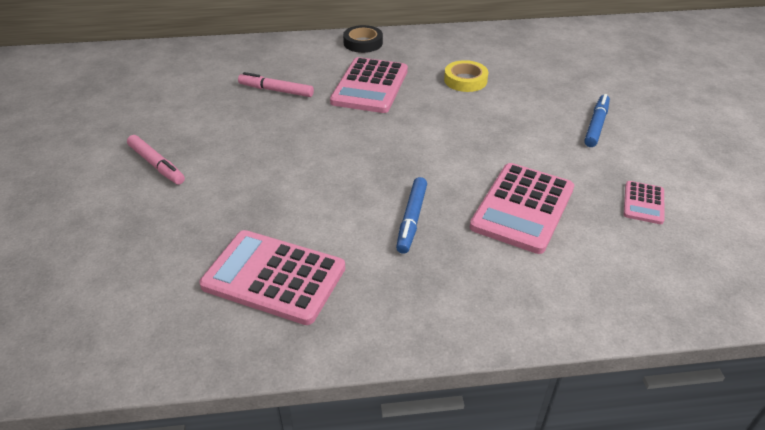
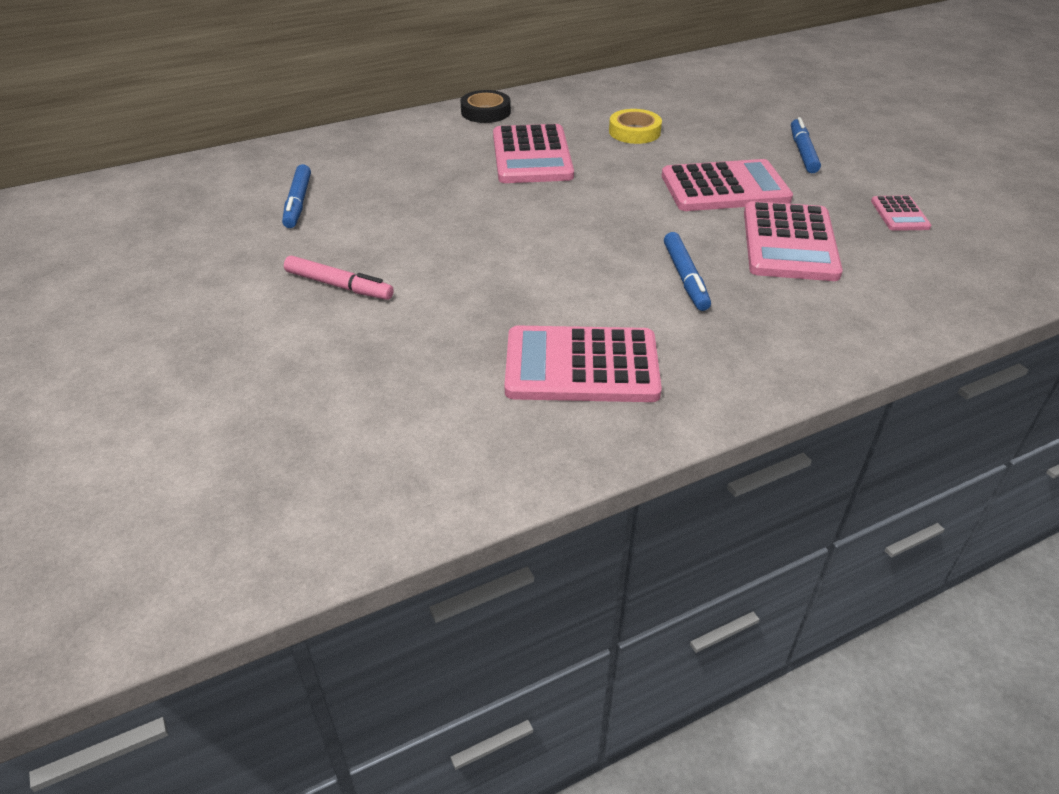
camera: 20 degrees left, 0 degrees up
(179, 92) = (298, 203): none -> blue marker
(276, 90) = (422, 179): pink marker -> none
(503, 145) = (724, 188): none -> pink calculator

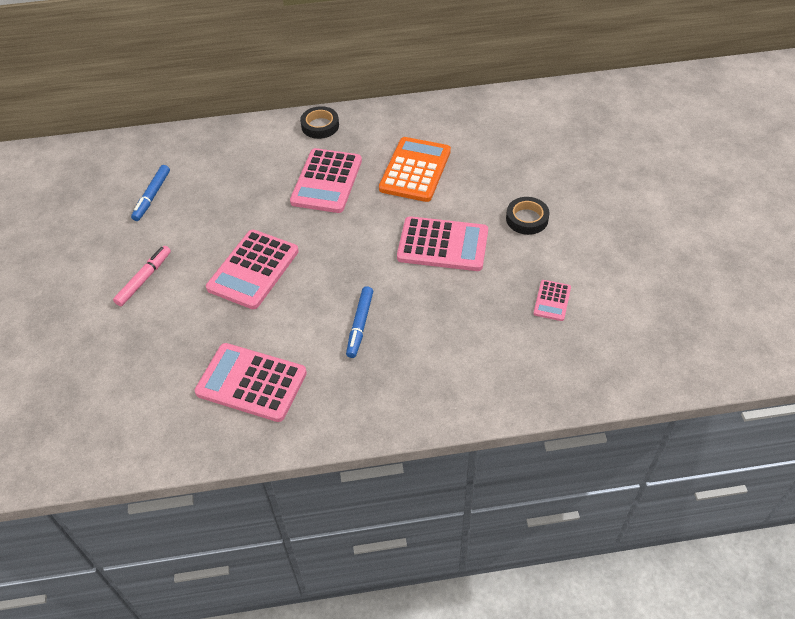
camera: 20 degrees right, 10 degrees up
(339, 285) = (144, 279): pink marker -> pink marker turned 105 degrees counterclockwise
(634, 132) = (415, 170): yellow tape -> orange calculator
(789, 243) = (452, 310): pink calculator -> pink calculator (253, 270)
(802, 152) = (527, 219): blue marker -> black tape

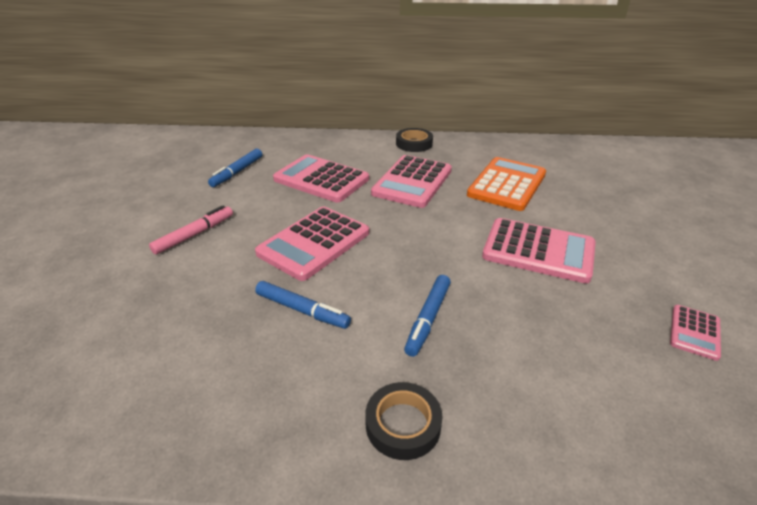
camera: 10 degrees right, 15 degrees down
(251, 383) = (268, 364): pink calculator -> pink calculator (321, 179)
(262, 335) = (302, 310): none -> blue marker
(527, 219) = (641, 240): black tape -> black tape (403, 424)

